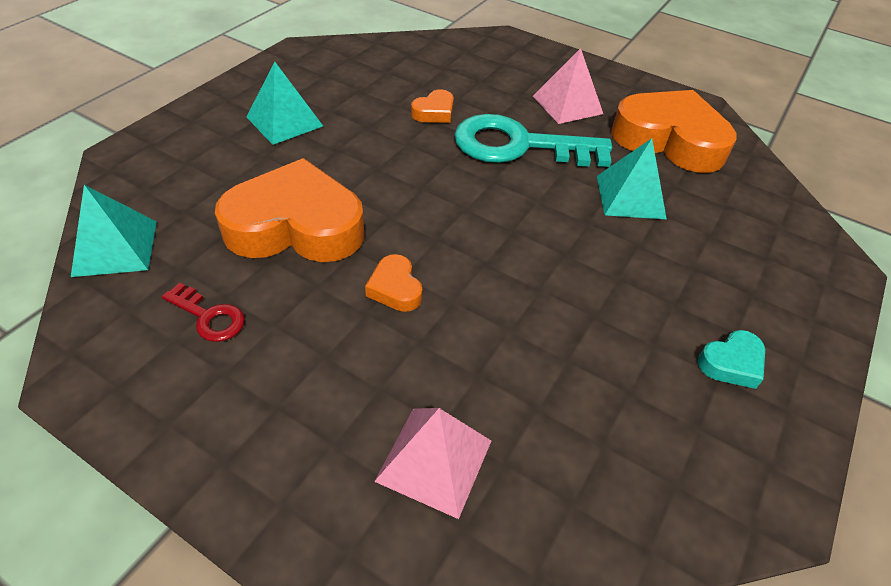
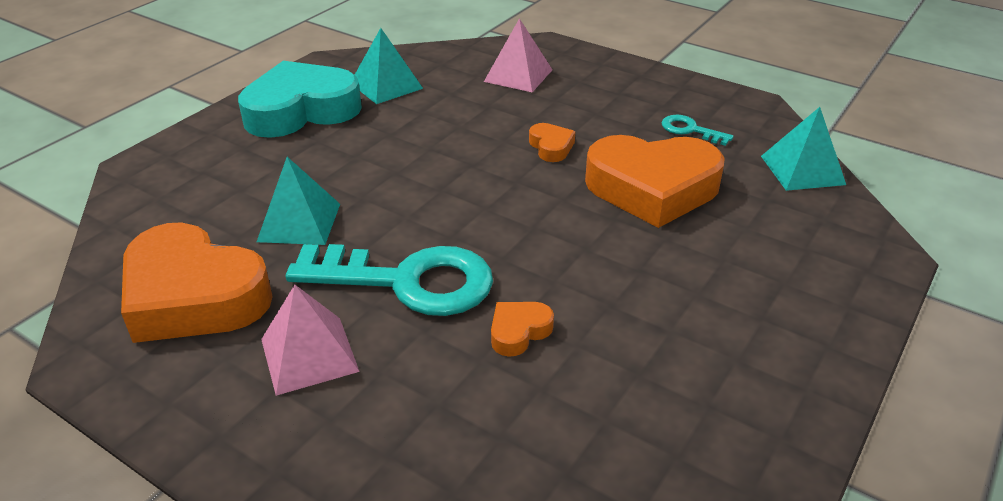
camera: 175 degrees left, 10 degrees down
(209, 317) = (690, 130): red key -> turquoise key
(284, 121) = (724, 308): turquoise pyramid -> turquoise pyramid (386, 85)
(731, 363) = (301, 110): turquoise heart -> turquoise heart, size x2.34

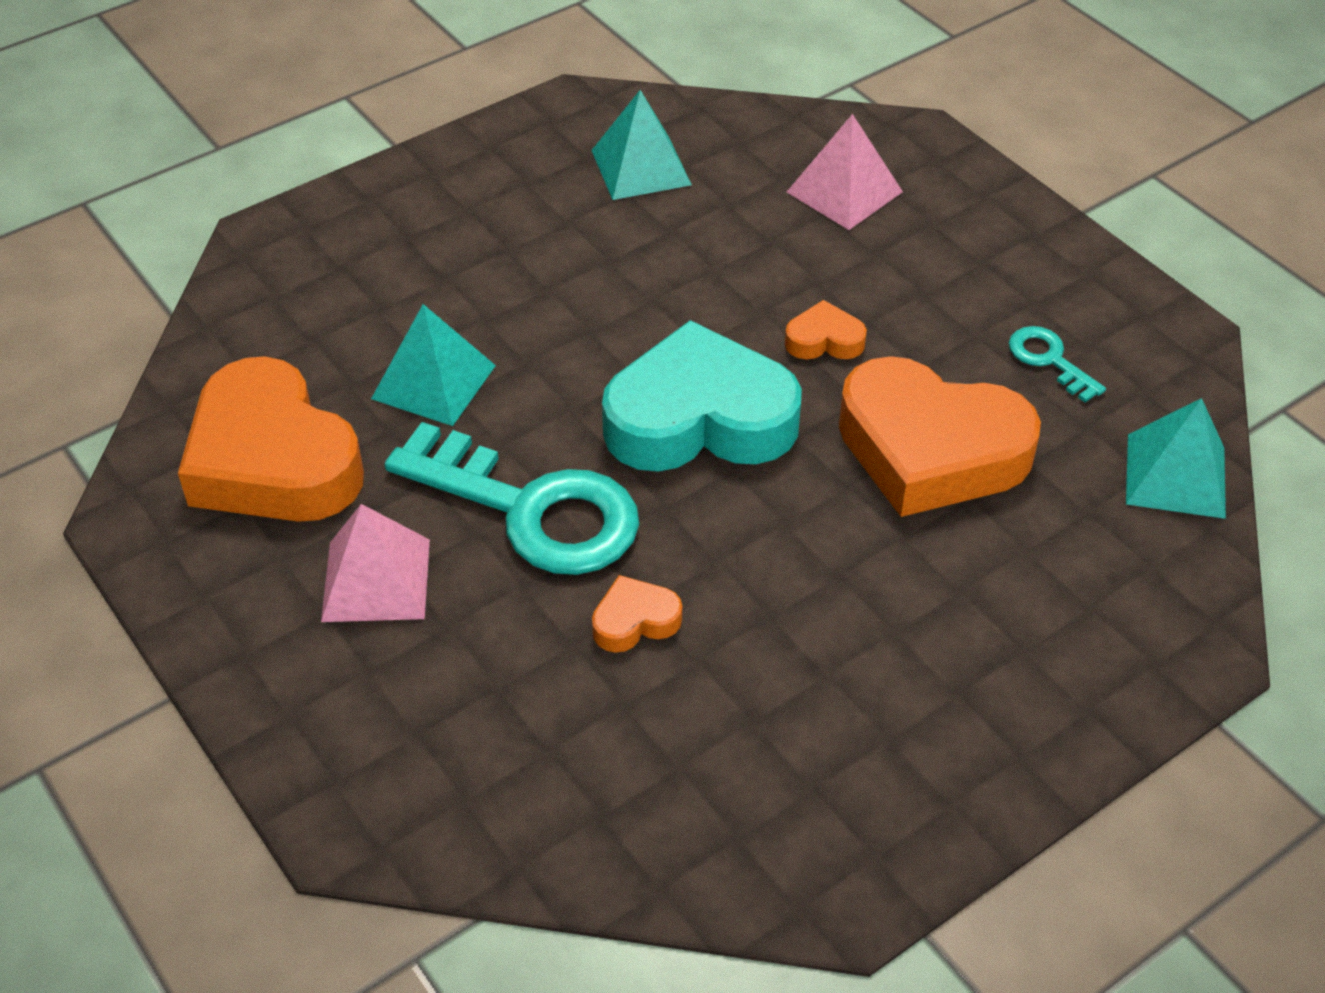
camera: 20 degrees right, 10 degrees up
(301, 110) = (504, 188): turquoise heart -> turquoise heart (699, 419)
(551, 147) = (824, 340): orange heart -> orange heart turned 90 degrees counterclockwise

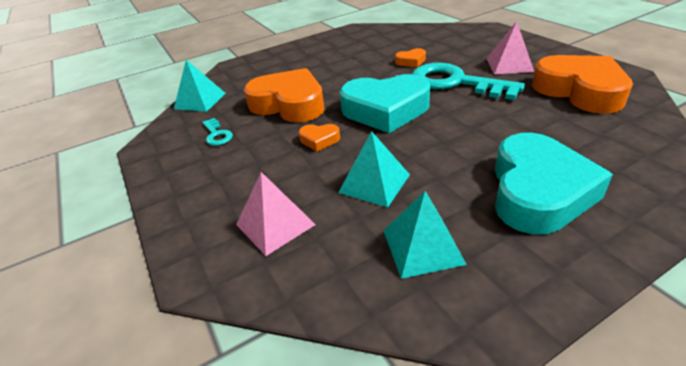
camera: 170 degrees left, 10 degrees down
(434, 382) = (519, 119): turquoise pyramid -> turquoise pyramid (374, 183)
(469, 236) = (538, 192): none -> turquoise heart

